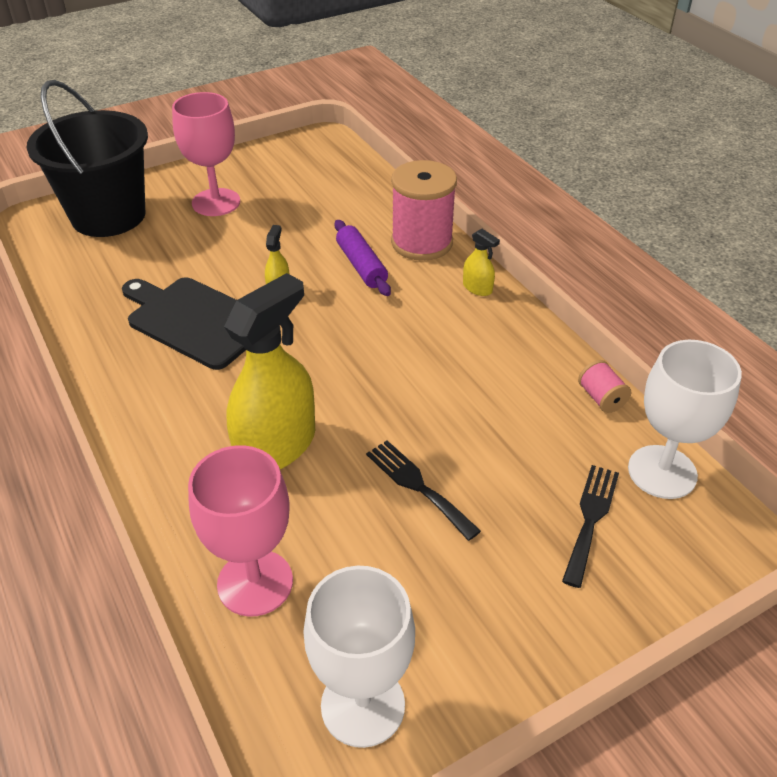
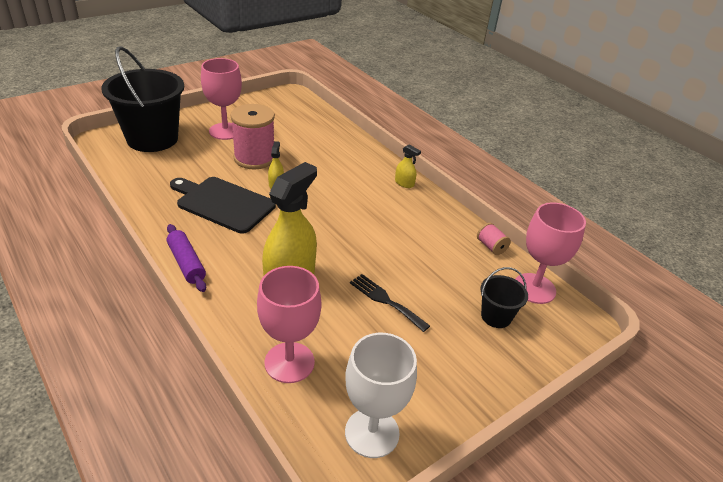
camera: 10 degrees left, 5 degrees down
(361, 266) = (328, 170): purple rolling pin -> purple rolling pin (186, 263)
(422, 243) = (365, 156): pink spool -> pink spool (254, 158)
(590, 518) = (496, 316): black fork -> black bucket
(662, 472) = (534, 288): white goblet -> pink goblet

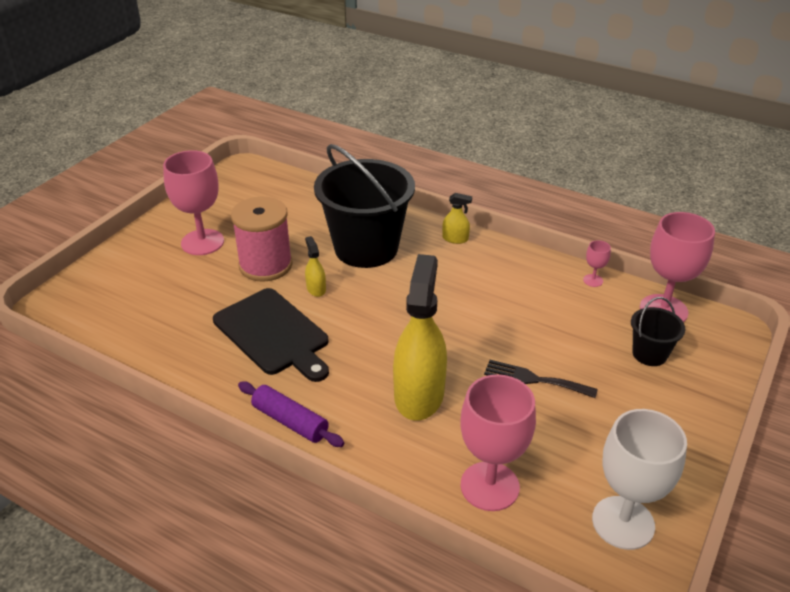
camera: 20 degrees left, 0 degrees up
(152, 139) = (118, 282): black bucket -> black bucket (366, 248)
(223, 203) = (273, 334): black cutting board -> black cutting board turned 135 degrees counterclockwise
(491, 247) = (593, 280): pink spool -> pink goblet

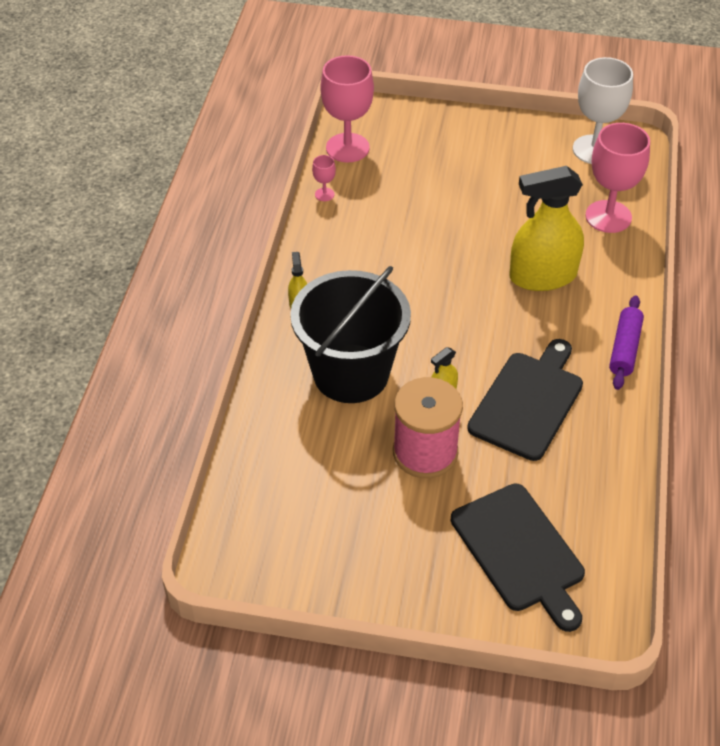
camera: 110 degrees left, 10 degrees up
(145, 286) = (520, 552): none -> black cutting board
(202, 242) = (412, 535): pink goblet -> none
(534, 379) = (482, 211): black fork -> none
(649, 354) = (411, 151): black bucket -> none

